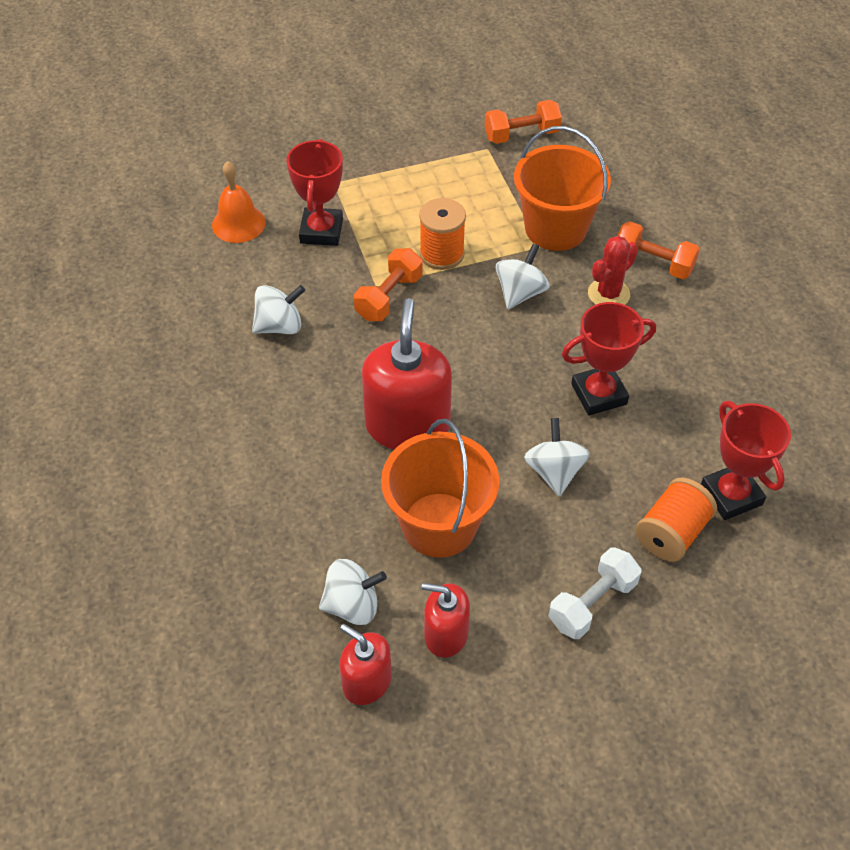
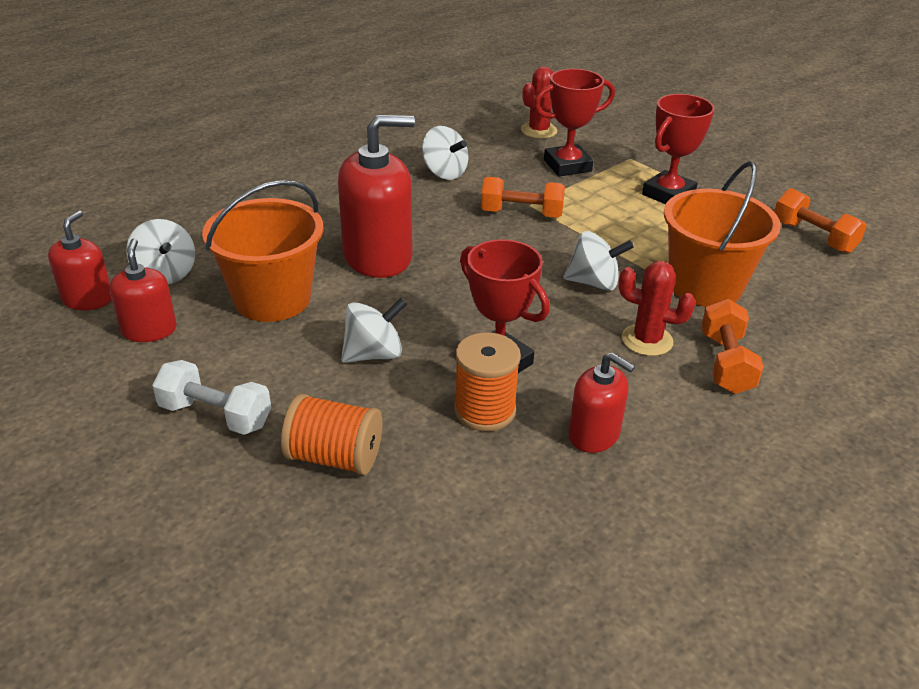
camera: 65 degrees right, 15 degrees down
(238, 223) = (539, 131): orange bell -> red cactus
(442, 254) = (601, 228): orange spool -> orange spool (484, 410)
(701, 369) = (594, 434): none -> red soap dispenser
(731, 495) = (416, 498): red trophy -> red trophy (668, 194)

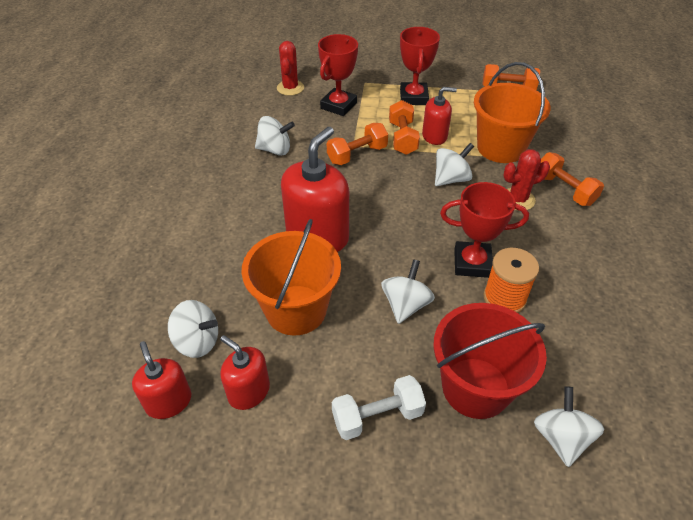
camera: 40 degrees left, 10 degrees up
(334, 457) = (475, 387): orange spool -> red bucket
(350, 554) = (561, 438): none -> white spinning top
(594, 434) = (566, 273): red soap dispenser -> red soap dispenser (434, 136)
(595, 223) = (402, 138): none -> orange dumbbell

